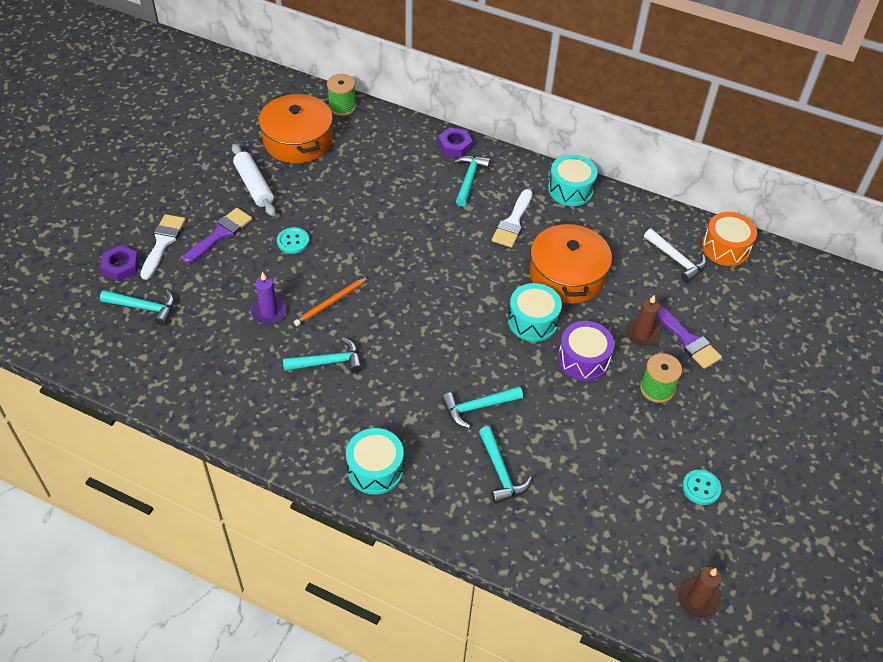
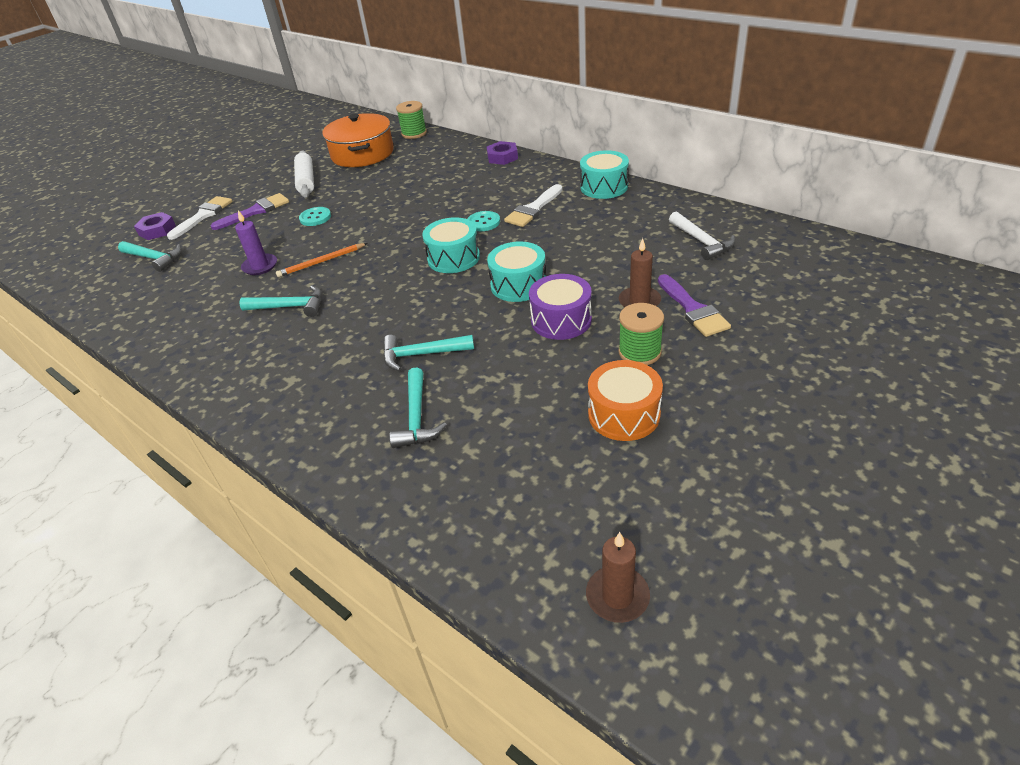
camera: 20 degrees right, 10 degrees down
(375, 469) = (280, 402): turquoise drum -> turquoise drum (453, 258)
(469, 179) = (504, 179): turquoise hammer -> none
(567, 275) = (572, 250): orange pot -> none
(701, 488) = (664, 459): turquoise button -> turquoise button (483, 222)
(725, 248) = (763, 234): orange drum -> orange drum (624, 414)

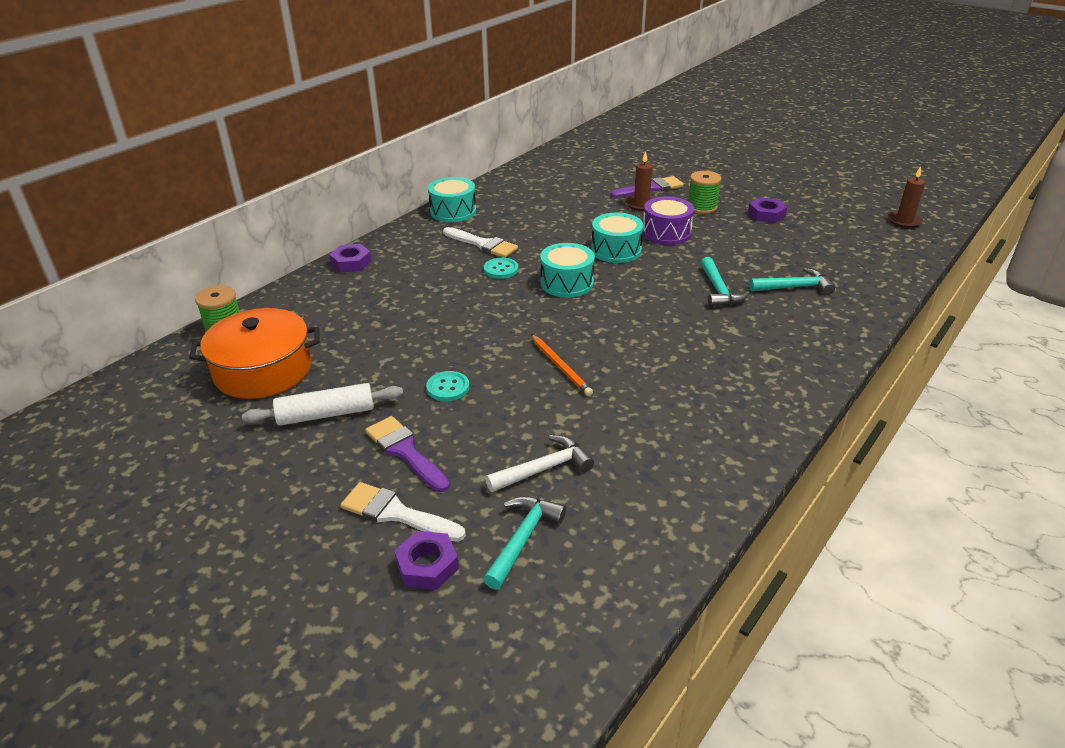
camera: 95 degrees left, 5 degrees down
(260, 266) = (562, 416): purple candle -> none
(290, 307) = (650, 375): turquoise hammer -> none
(624, 414) = (766, 214): orange drum -> purple nut
(702, 242) = (561, 180): white hammer -> white hammer (544, 469)

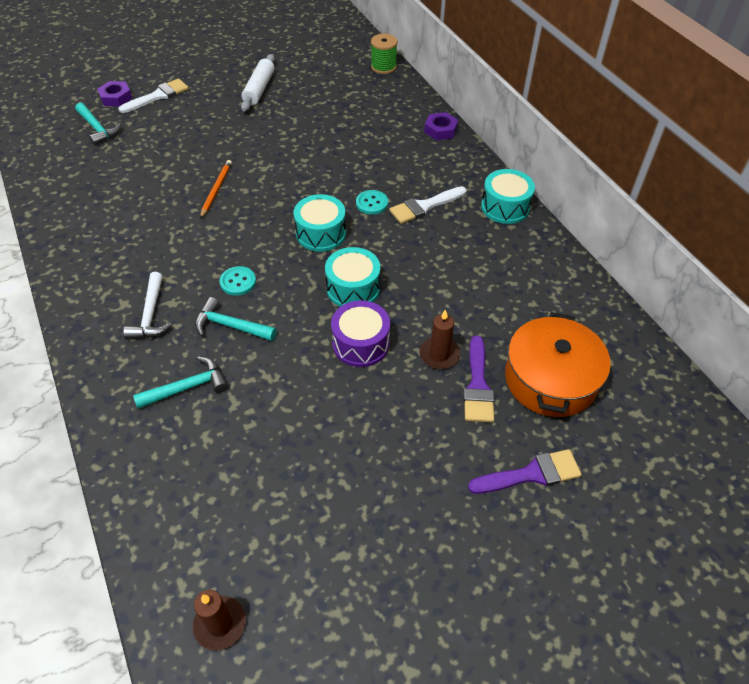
camera: 115 degrees right, 15 degrees up
(263, 370) = (324, 75): orange pot -> orange pot (550, 379)
(405, 451) = (199, 108): purple brush -> purple brush (531, 474)
(448, 388) = (241, 136): turquoise button -> turquoise button (238, 282)
(544, 469) = (134, 151): white hammer -> white hammer (150, 315)
(560, 366) = (216, 190): orange pencil -> orange pencil turned 105 degrees clockwise
(702, 207) = (399, 409): green spool -> none
(766, 214) = (341, 465): purple nut -> none
(795, 287) = (188, 387): turquoise hammer -> turquoise hammer turned 135 degrees counterclockwise

